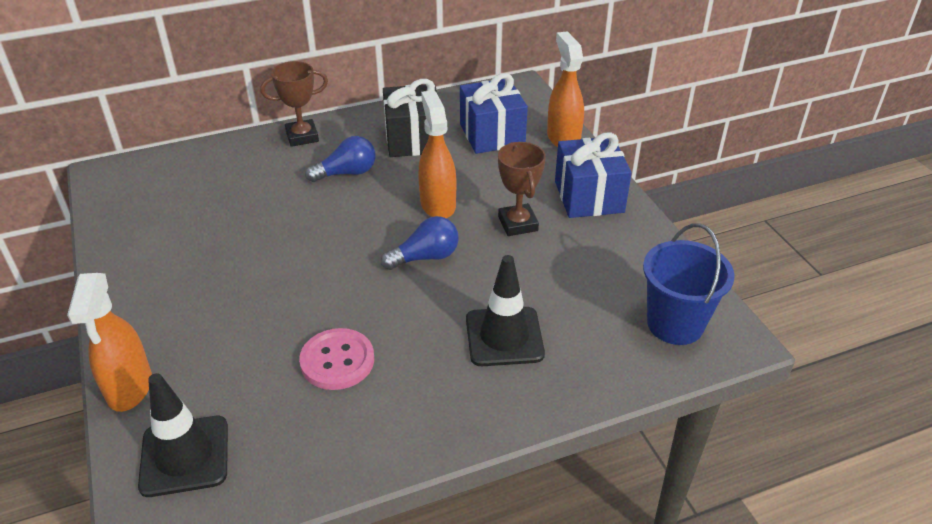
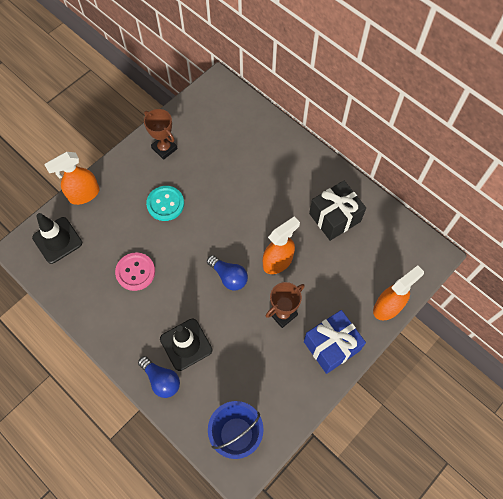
camera: 65 degrees right, 25 degrees up
(248, 288) = (165, 204): none -> turquoise button
(302, 136) = (303, 156): brown trophy -> brown trophy (164, 148)
(346, 173) = (281, 198): blue light bulb -> blue light bulb (161, 380)
(492, 134) = (366, 261): blue gift -> none

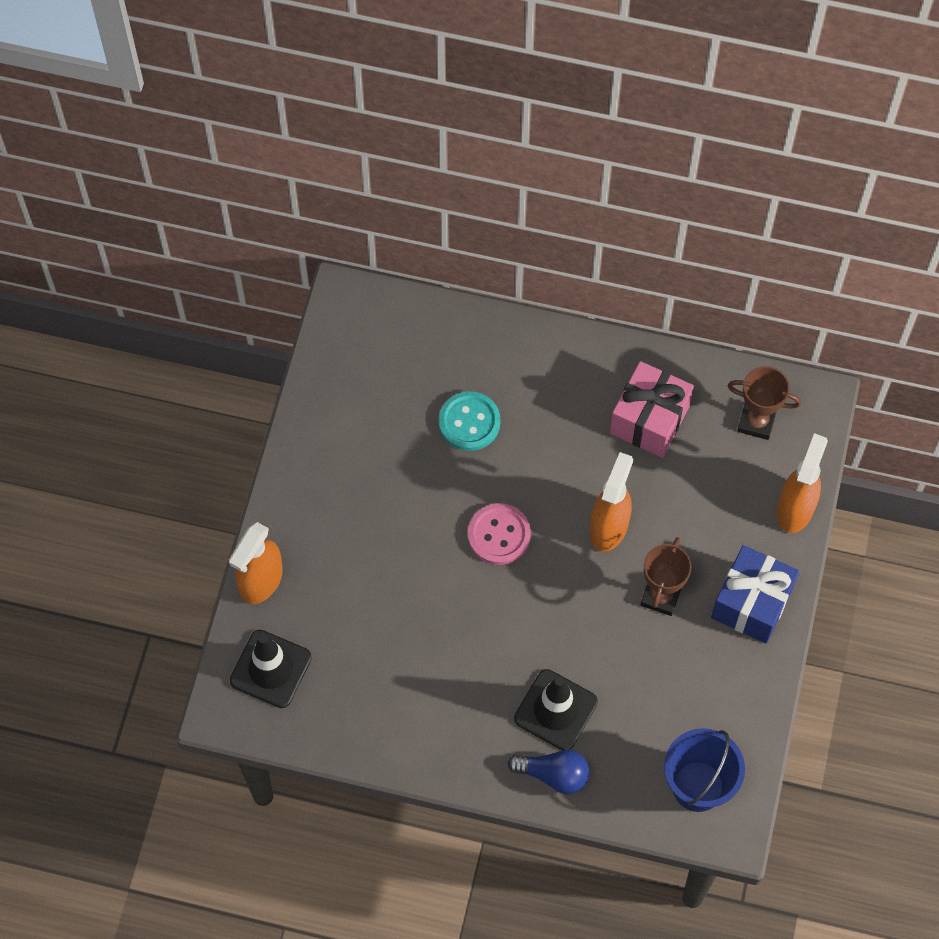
camera: 30 degrees left, 0 degrees up
(135, 272) = (417, 651): pink button -> pink button (499, 535)
(164, 148) = (333, 446): brown trophy -> brown trophy (756, 422)
(165, 204) = (393, 530): turquoise button -> turquoise button (469, 422)
(229, 276) = (554, 585): blue light bulb -> none
(334, 217) = (649, 420): black gift -> pink gift

